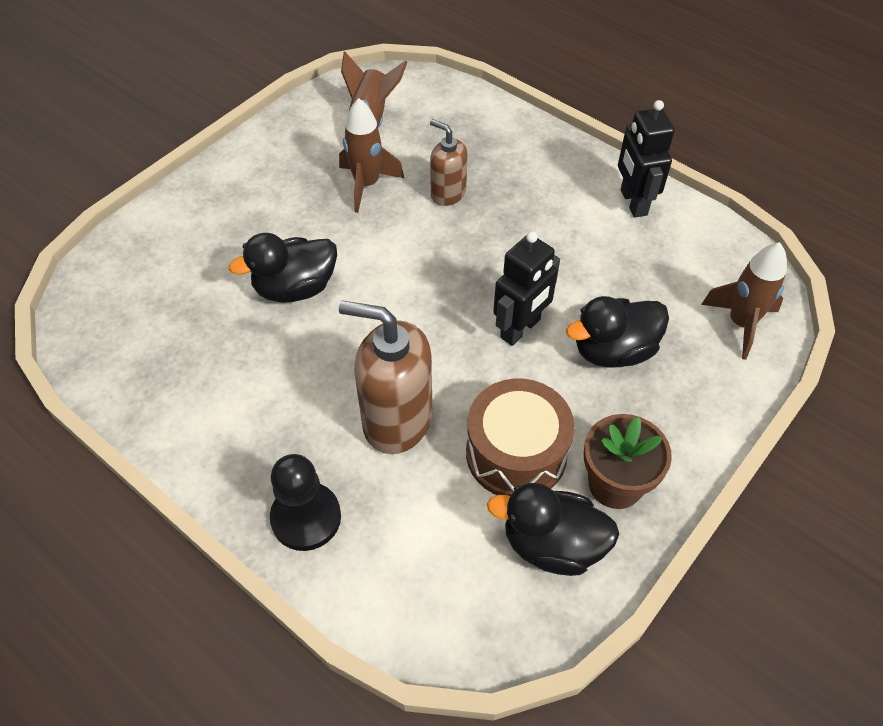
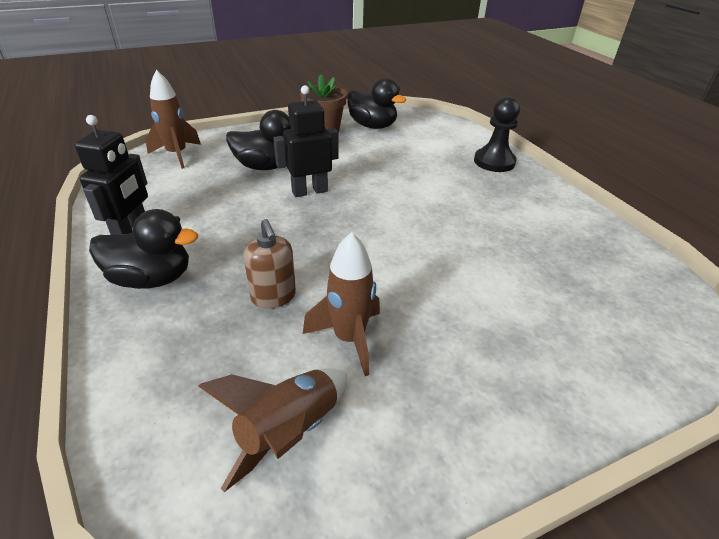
camera: 155 degrees left, 15 degrees down
(295, 288) = (467, 267): black duck -> black duck (152, 278)
(396, 420) = (423, 178): brown soap dispenser -> none
(516, 453) = (364, 150): brown drum -> none

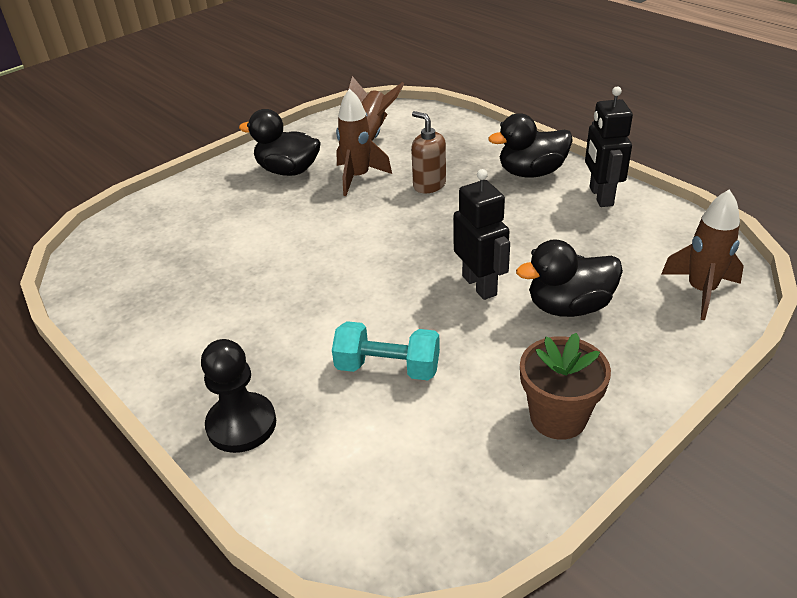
camera: 165 degrees right, 0 degrees up
(309, 191) = (480, 285): black robot -> black robot turned 75 degrees counterclockwise
(372, 126) = (484, 466): black duck -> black duck (288, 171)
(401, 165) = (388, 368): none -> turquoise dumbbell

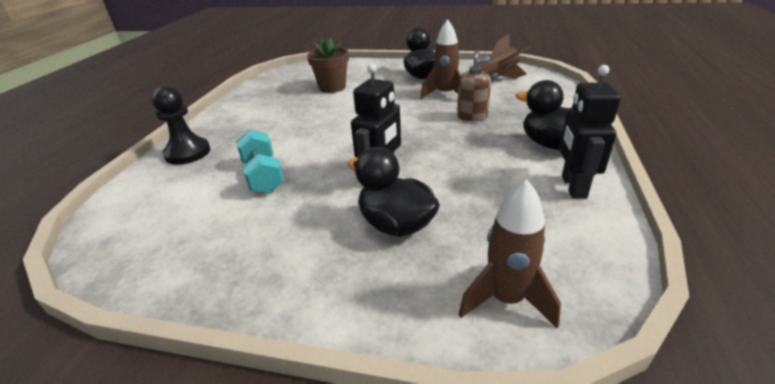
camera: 55 degrees right, 5 degrees down
(558, 417) = (253, 267): brown flower pot -> brown flower pot (332, 87)
(600, 196) = (573, 187): black robot -> black robot turned 45 degrees counterclockwise

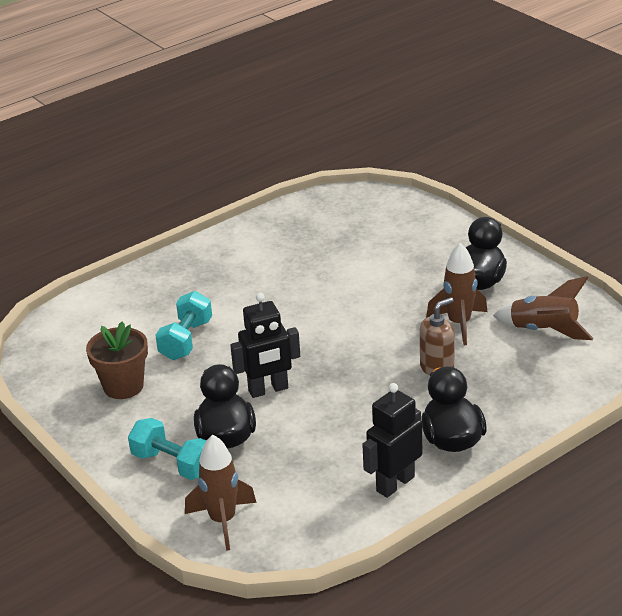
camera: 40 degrees right, 0 degrees up
(187, 153) = (155, 281): black pawn -> none
(332, 87) = (364, 251): brown flower pot -> brown flower pot (123, 386)
(379, 275) = (173, 464): none -> turquoise dumbbell

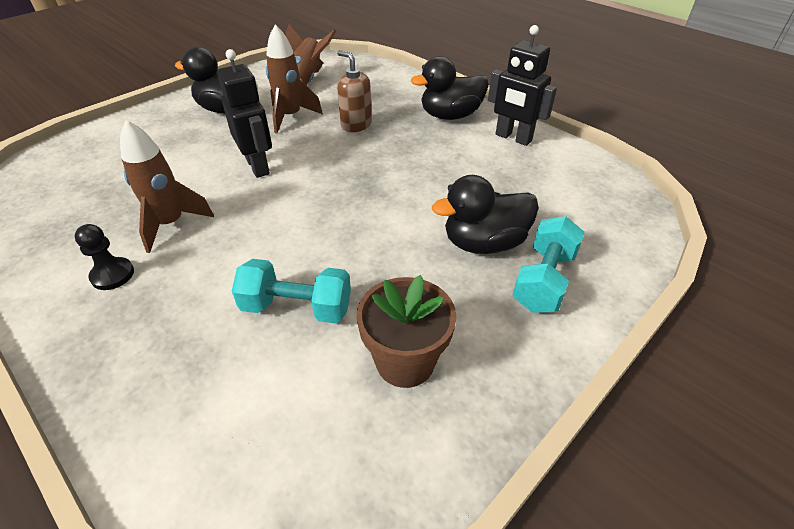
camera: 100 degrees left, 10 degrees up
(223, 521) = (610, 229): brown rocket -> brown rocket (171, 224)
(242, 260) = (112, 275): none -> black pawn
(268, 390) = (397, 220): black robot -> black robot (258, 166)

